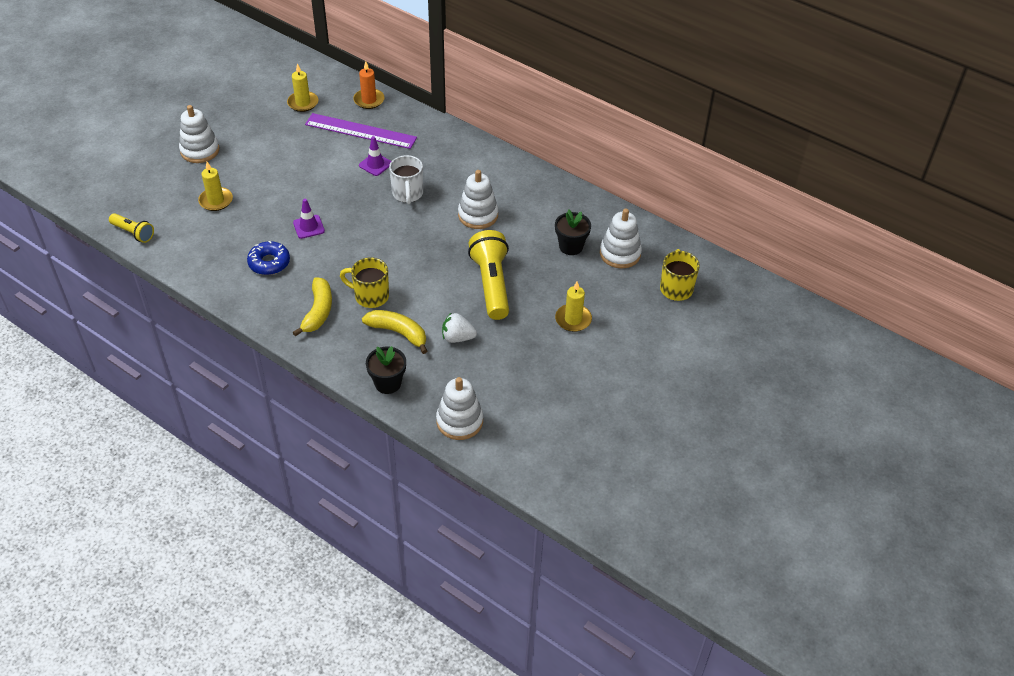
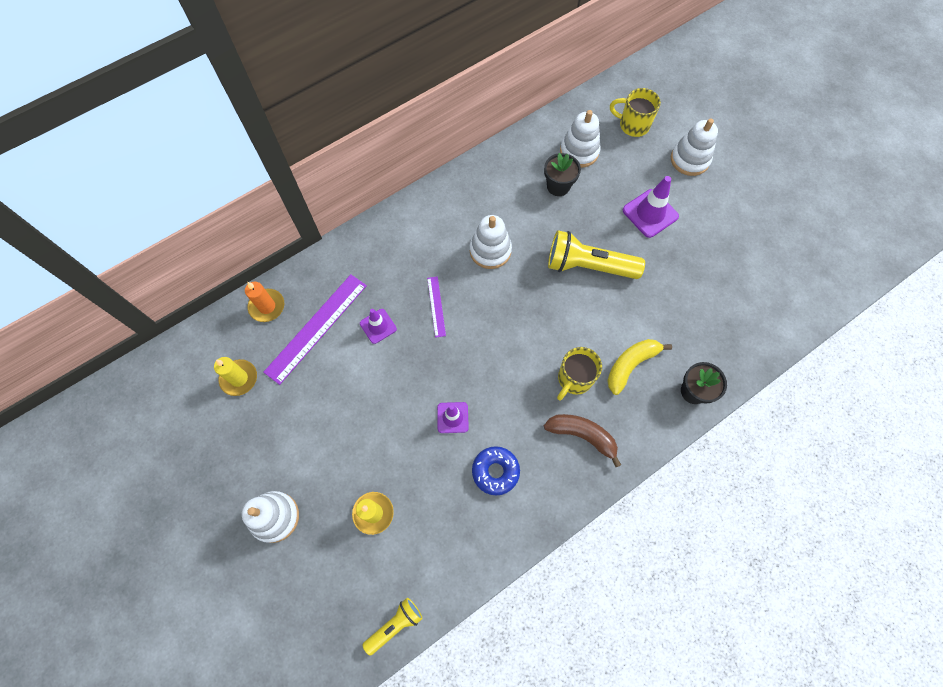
camera: 70 degrees left, 20 degrees up
(318, 311) = (582, 435): yellow banana -> brown banana
(407, 194) = (436, 306): white mug -> purple ruler
(457, 337) = (649, 314): white strawberry -> none
(459, 421) = (751, 340): white stacking toy -> white stacking toy (689, 159)
(573, 319) = (650, 213): yellow candle -> purple traffic cone

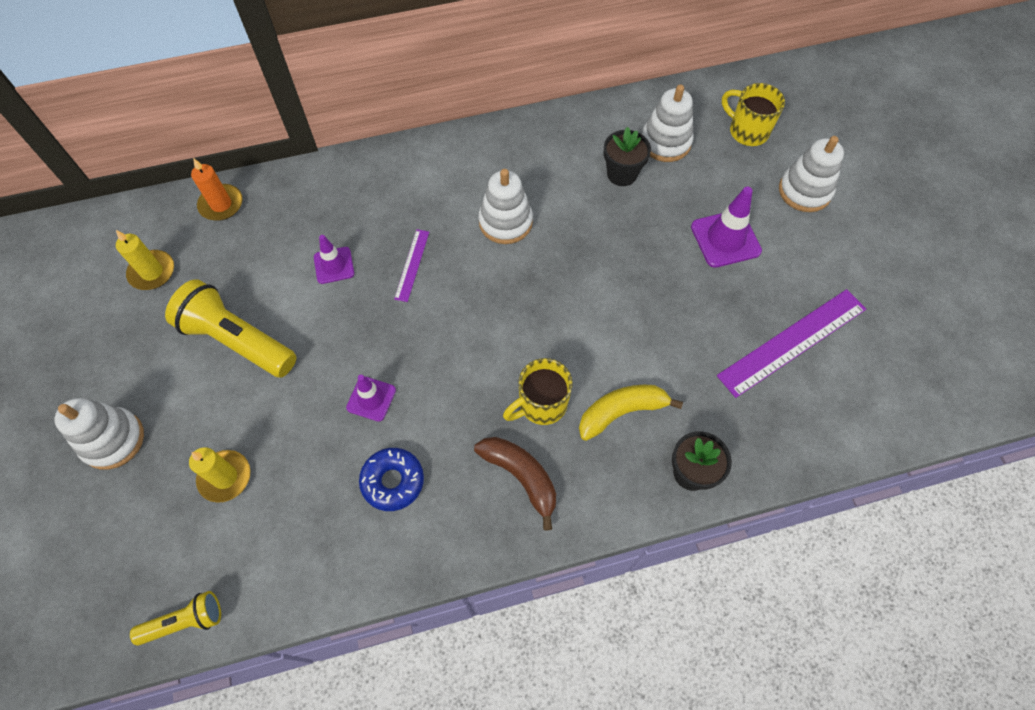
camera: 20 degrees right, 5 degrees down
(316, 328) = (264, 245): purple ruler -> purple ruler (792, 342)
(588, 266) = (619, 276): yellow flashlight -> yellow flashlight (237, 340)

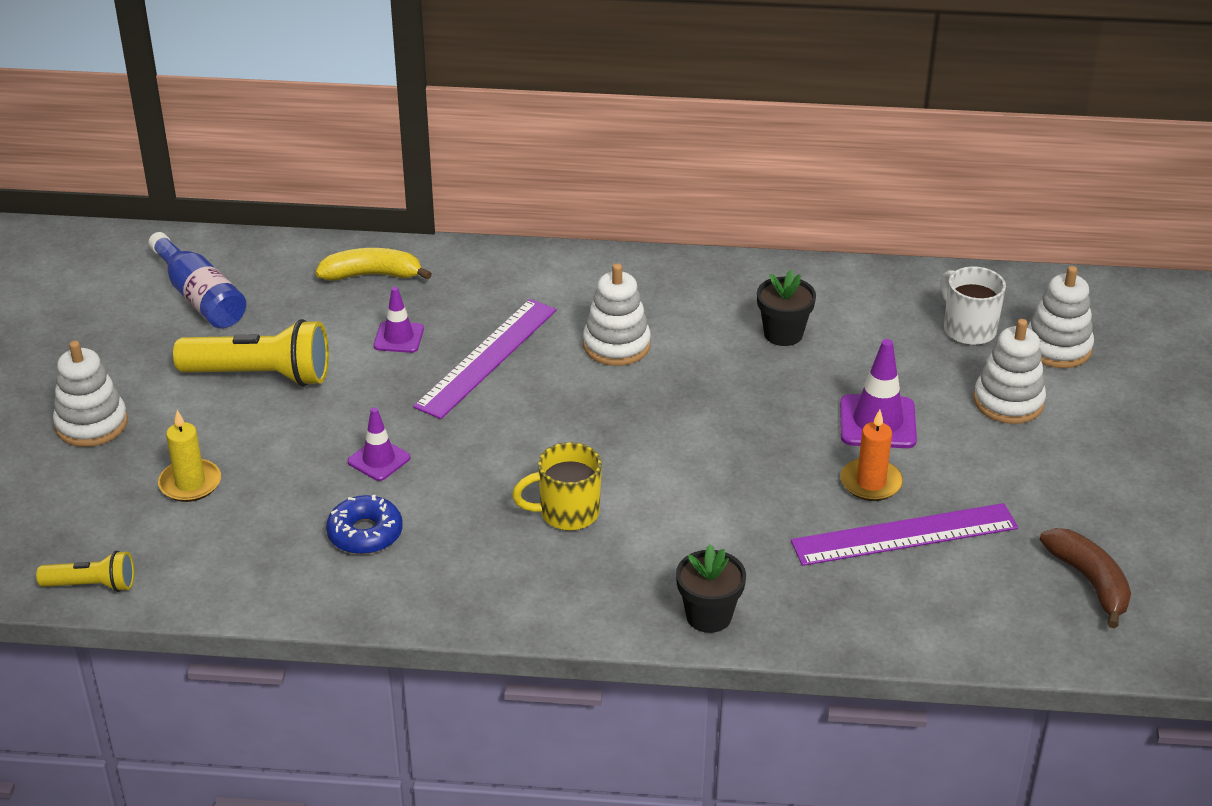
camera: 20 degrees right, 25 degrees down
(152, 272) = (200, 297): yellow candle -> blue bottle
(221, 204) = (303, 257): orange candle -> orange candle (871, 483)
(237, 340) = (261, 375): yellow flashlight -> yellow flashlight turned 135 degrees clockwise
(412, 265) = (486, 357): purple ruler -> purple ruler, size x1.98
(521, 476) = (509, 567): brown banana -> brown banana (1089, 582)
(621, 412) = (657, 543): yellow banana -> yellow banana (372, 275)
(665, 142) = (855, 317): white stacking toy -> white stacking toy (1057, 348)
(747, 131) = (968, 329): yellow mug -> white mug

